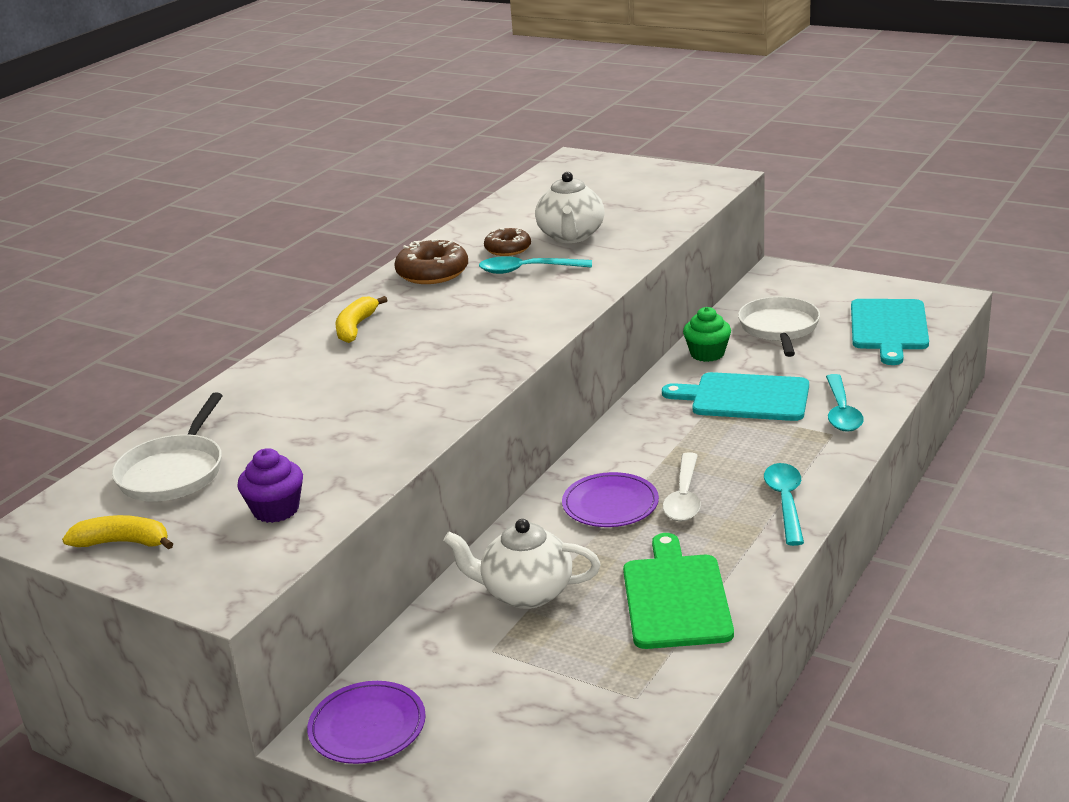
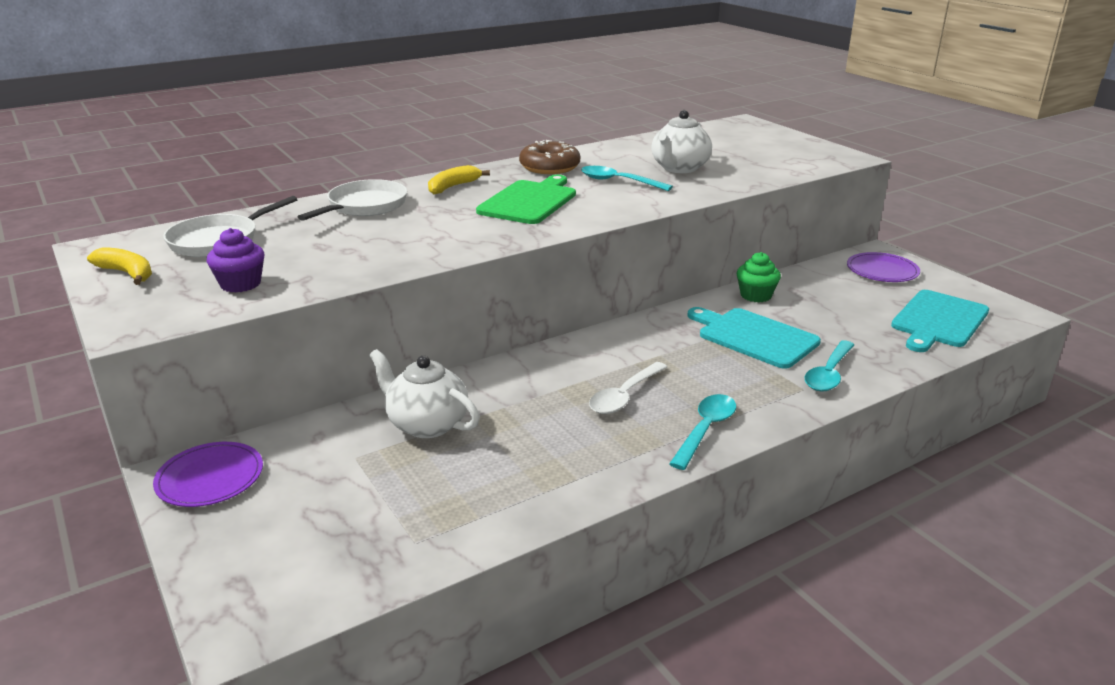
camera: 25 degrees right, 0 degrees up
(508, 249) = (622, 165): brown donut -> none
(610, 504) = (561, 381): purple plate -> purple plate (882, 270)
(676, 597) = (534, 473): green cutting board -> green cutting board (529, 201)
(779, 329) = (836, 294): white pan -> white pan (364, 206)

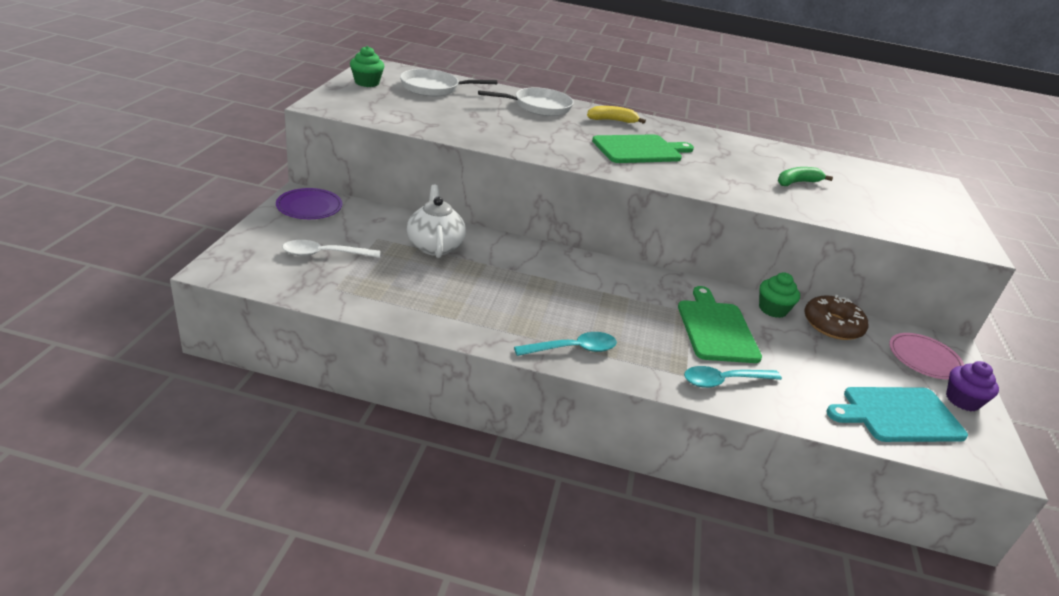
camera: 40 degrees right, 5 degrees up
(127, 273) = (367, 83): yellow banana -> green cupcake
(240, 284) = (401, 111): purple cupcake -> purple cupcake (962, 400)
(549, 167) = (701, 139): brown donut -> brown donut (832, 325)
(618, 182) = (729, 168): turquoise spoon -> none
(624, 396) = (562, 302): white spoon -> white spoon (324, 254)
(679, 168) = (797, 182): white teapot -> green banana
(754, 337) = (716, 329): turquoise cutting board -> green cutting board
(882, 270) = (924, 358): purple plate -> pink plate

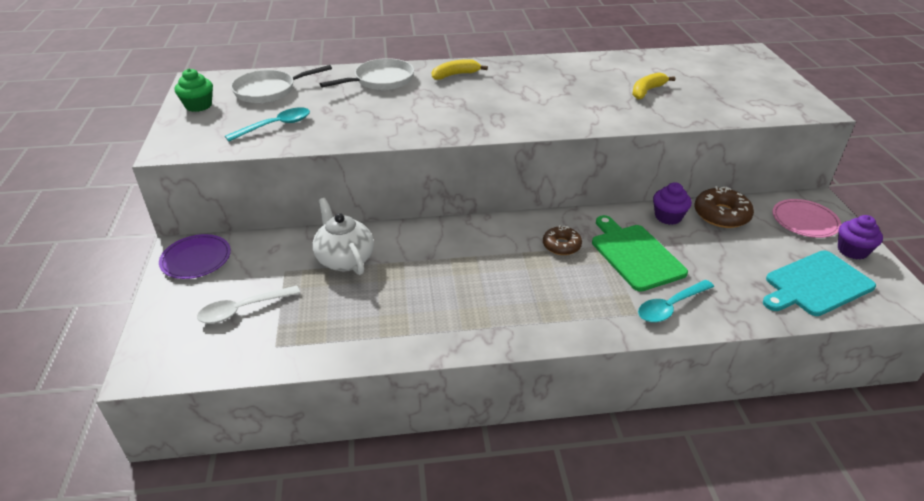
camera: 15 degrees left, 5 degrees up
(572, 349) = (530, 325): turquoise spoon -> turquoise spoon (275, 126)
(640, 150) = (499, 100): green cutting board -> none
(646, 298) = (561, 245): none -> brown donut
(772, 309) = (668, 217): green cupcake -> purple cupcake
(797, 182) = (647, 91): green banana -> yellow banana

